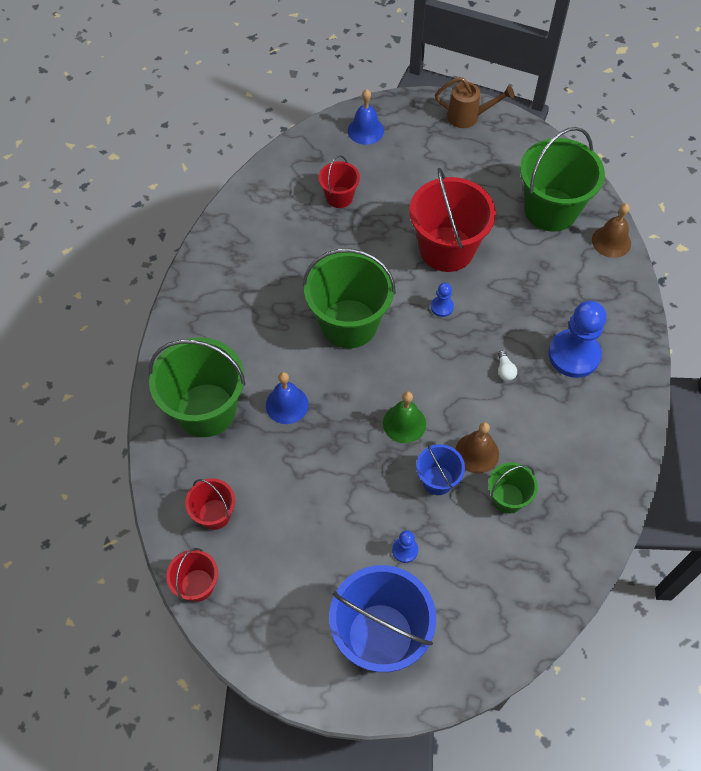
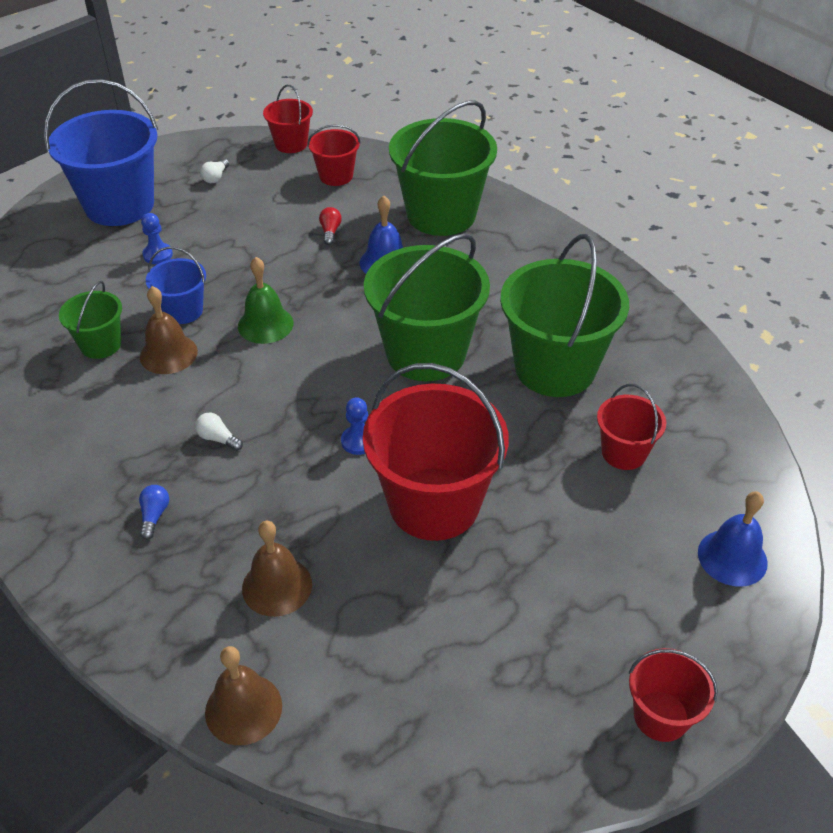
camera: 130 degrees right, 15 degrees down
(284, 462) = (330, 232): none -> red light bulb
(287, 600) = (216, 177): none -> white light bulb
(468, 117) = (661, 716): brown watering can -> red bucket
(550, 210) = (375, 677): green bucket -> green bucket (555, 368)
(552, 274) = (277, 586): none -> brown bell
(574, 355) = (154, 516): blue pawn -> blue light bulb

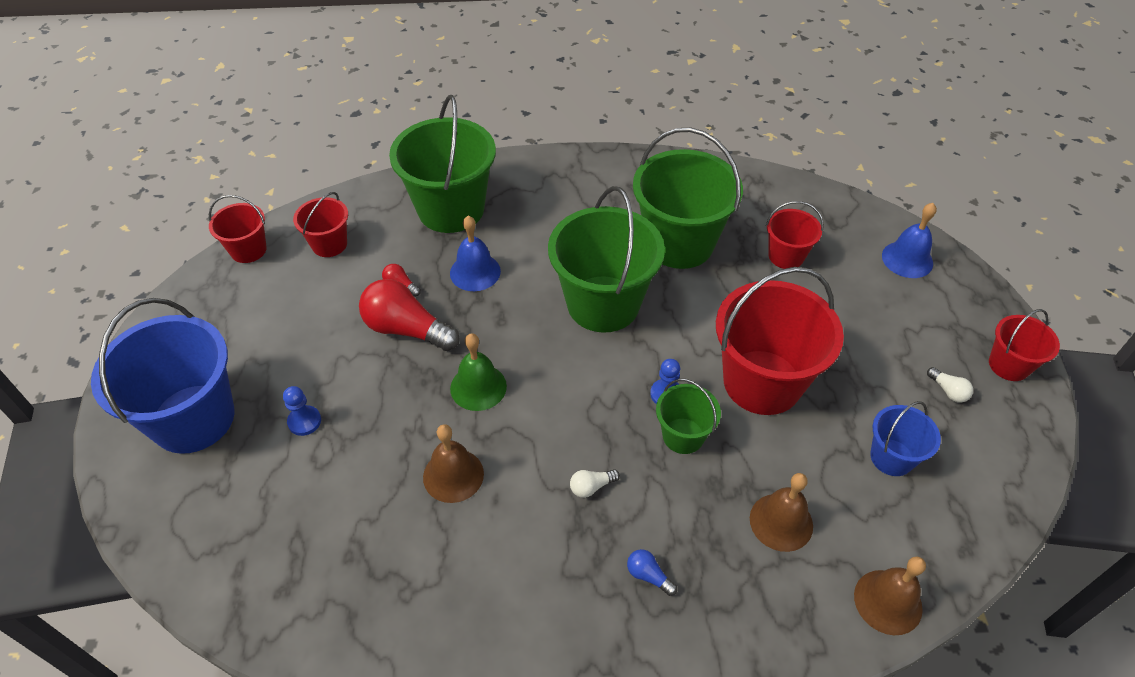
camera: 55 degrees left, 5 degrees up
(100, 344) = (392, 524): green bucket -> green bucket (683, 436)
(183, 311) = (405, 438): blue bucket -> blue bucket (891, 457)
(216, 177) = (235, 325): white light bulb -> white light bulb (948, 391)
(288, 258) = (407, 329): none -> red light bulb

